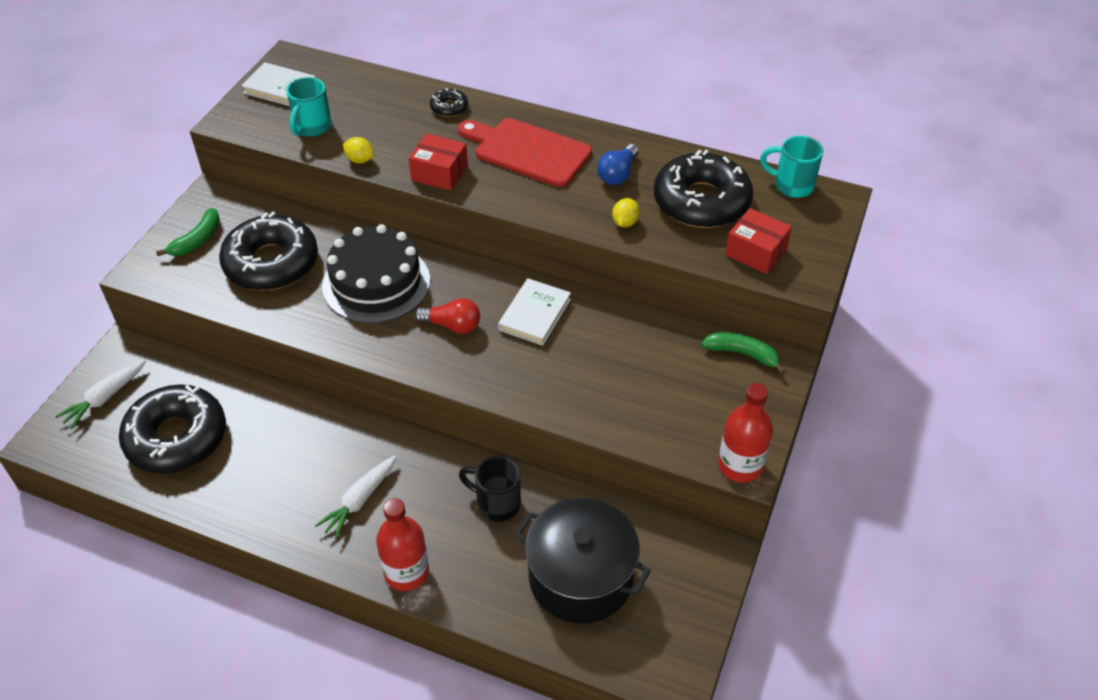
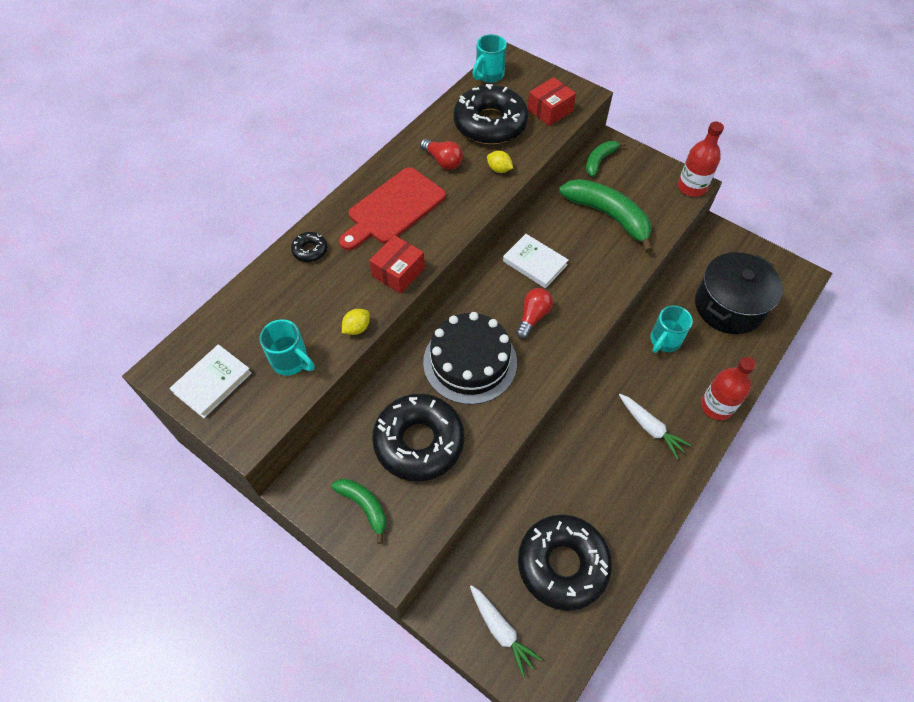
camera: 75 degrees left, 10 degrees up
(496, 503) = (664, 341): black mug -> turquoise mug
(618, 174) = (443, 161): blue light bulb -> red light bulb
(642, 376) = (608, 216): none -> green banana

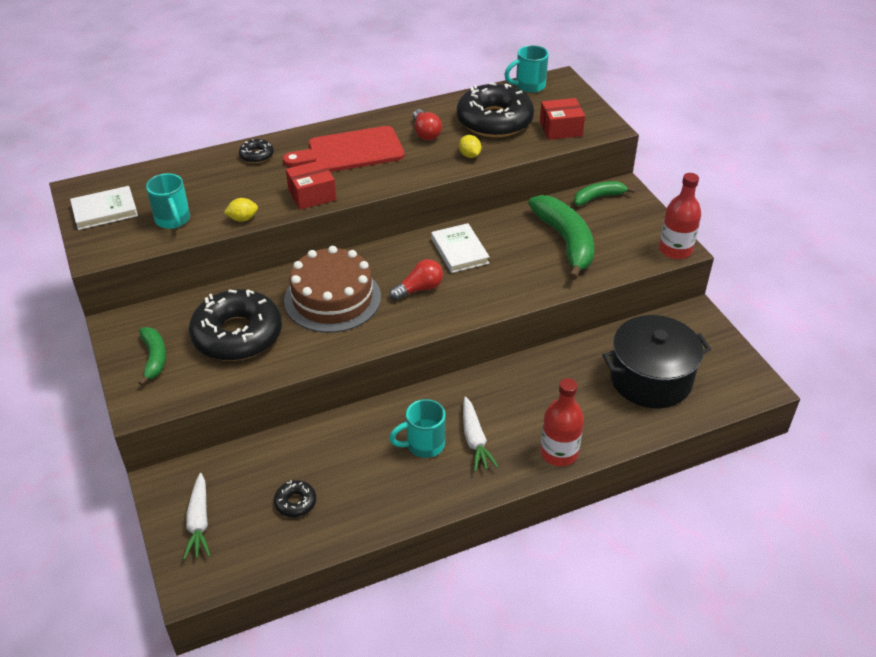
camera: 30 degrees right, 15 degrees down
(470, 362) = (332, 298): black cake -> brown cake
(562, 564) = (295, 502): black donut -> black donut, size x0.43
(664, 341) = (554, 379): turquoise mug -> turquoise mug (423, 445)

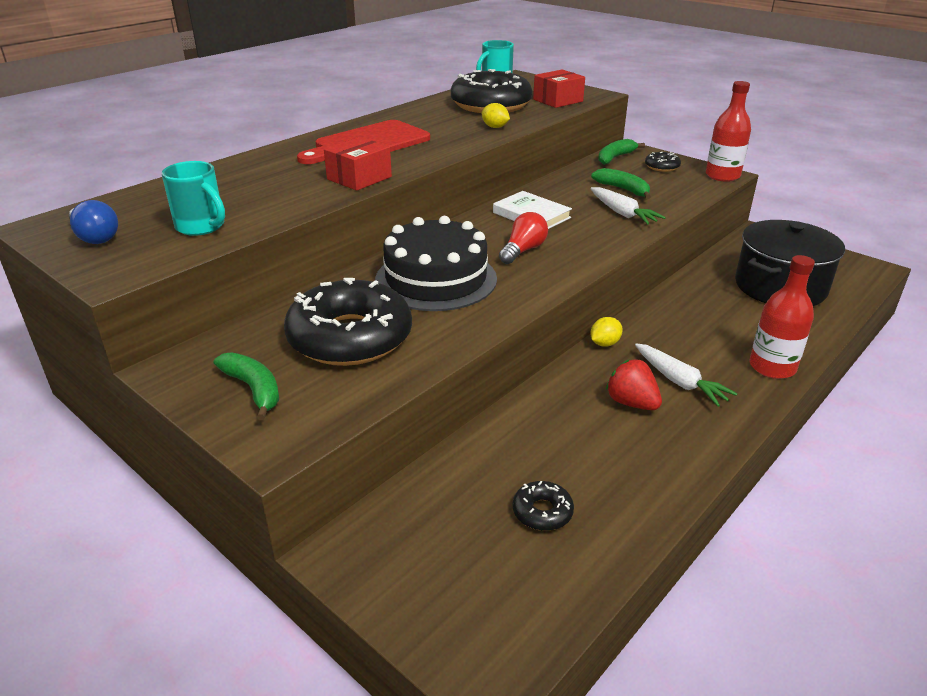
camera: 25 degrees left, 10 degrees down
(105, 211) = (95, 237): white book -> blue light bulb
(199, 522) = (433, 584): white carrot -> white carrot (622, 213)
(243, 219) = (294, 209): yellow lemon -> yellow lemon (604, 343)
(257, 155) = (262, 162): black donut -> black donut (662, 167)
(332, 298) = (436, 279): brown cake -> black cake
(423, 445) = (631, 403): turquoise mug -> red strawberry
(425, 133) = (433, 121): red light bulb -> none
(565, 242) = (623, 189): green banana -> green banana, size x0.55

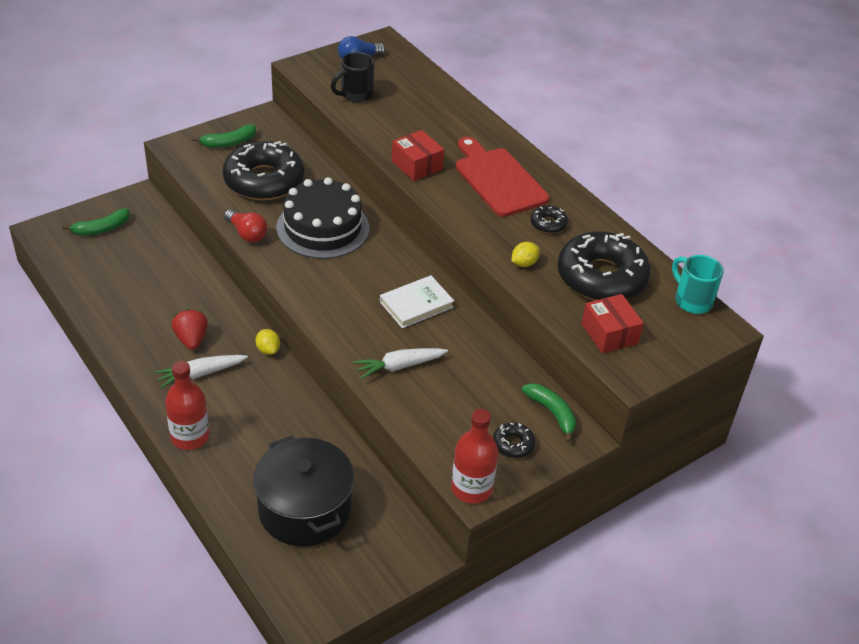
camera: 100 degrees right, 10 degrees up
(202, 227) = (355, 95): turquoise mug -> black mug
(523, 250) = (349, 282): red light bulb -> red light bulb (247, 234)
(542, 512) = (122, 271): black donut -> black donut (548, 224)
(623, 189) = (457, 387): green banana -> green banana (101, 229)
(631, 403) = (191, 339): red strawberry -> red strawberry turned 75 degrees counterclockwise

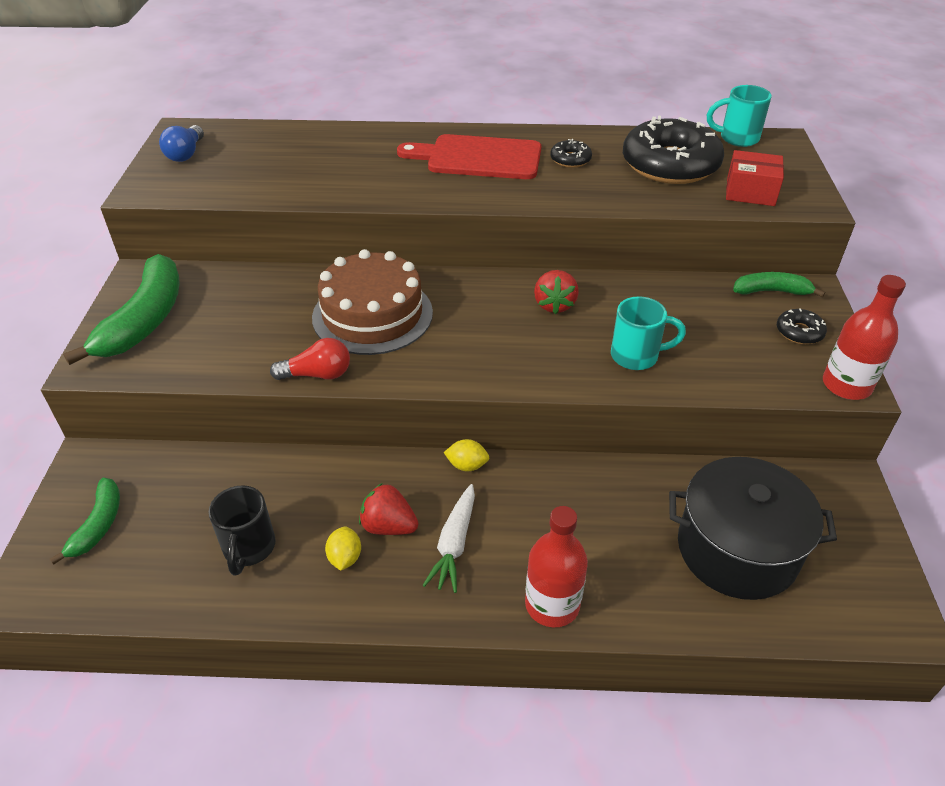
camera: 50 degrees left, 0 degrees up
(229, 143) = (145, 320): green banana -> green banana, size x1.82
(264, 180) = (244, 322): black donut -> none
(322, 228) = (372, 315): black cake -> brown cake
(355, 95) = (241, 179): black mug -> black mug (249, 549)
(399, 366) = (637, 356): white carrot -> turquoise mug
(416, 304) = (554, 305): white book -> red strawberry
(417, 165) = (402, 190): red box -> none
(524, 263) = (614, 194): yellow lemon -> yellow lemon (345, 558)

